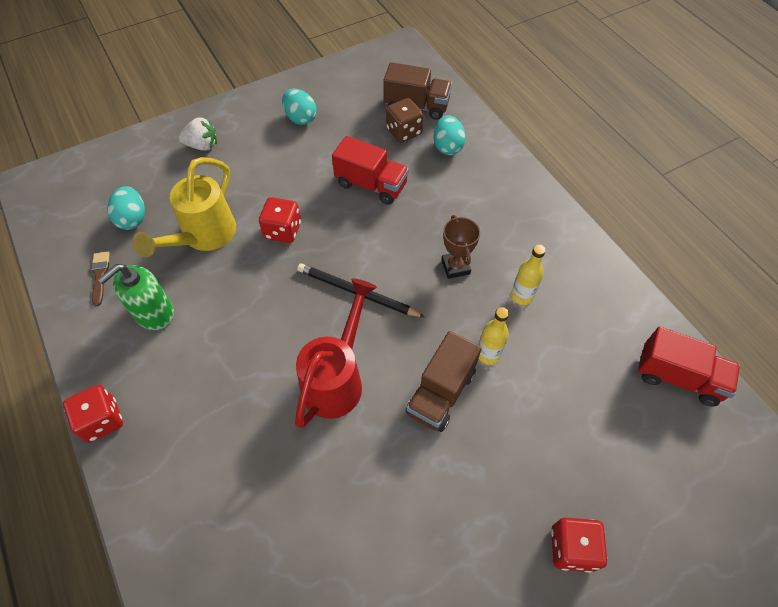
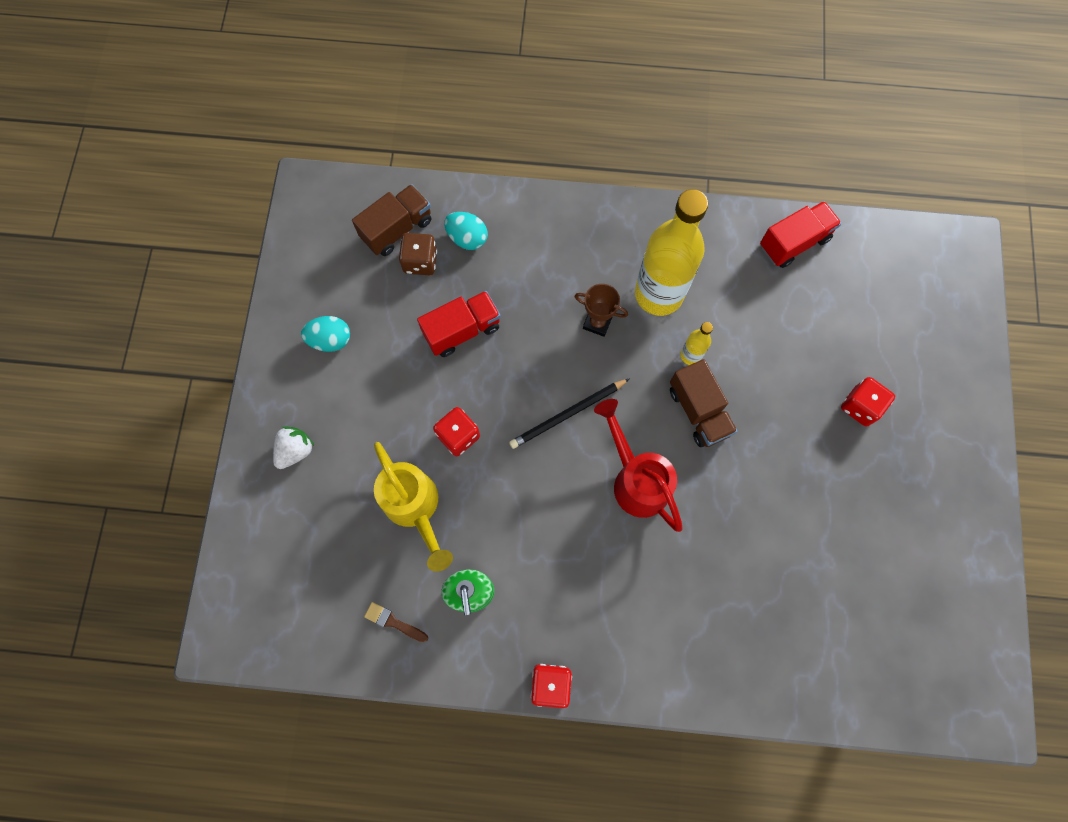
camera: 55 degrees left, 15 degrees up
(132, 219) = (344, 562): turquoise egg -> none
(521, 296) = (658, 294): yellow bottle -> yellow bottle, size x2.33

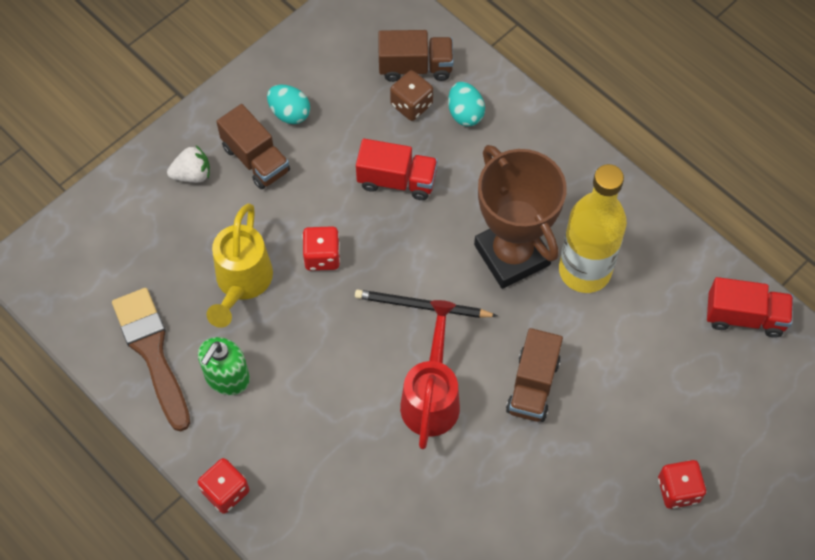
camera: 40 degrees right, 10 degrees down
(336, 398) = (256, 159): none -> brown truck
(393, 622) = (152, 352): brown brush -> brown brush, size x2.36
(597, 323) = (512, 255): brown trophy -> brown trophy, size x2.30
(690, 355) = (567, 338): yellow bottle -> none

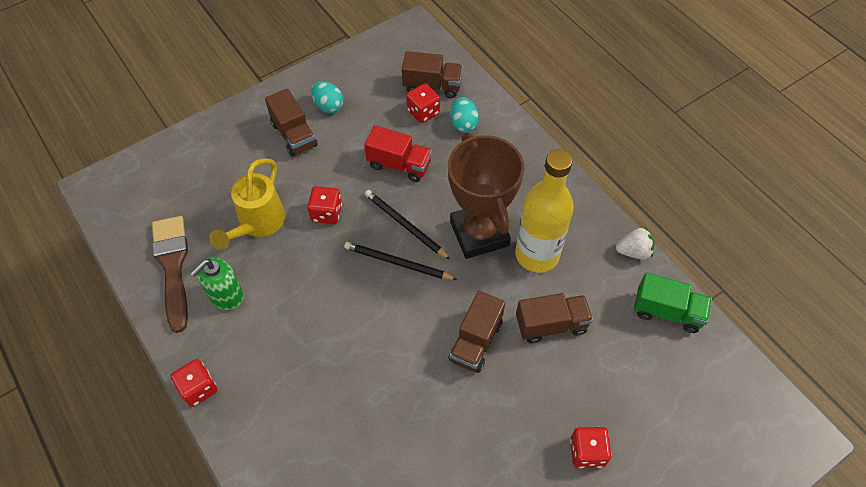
camera: 10 degrees right, 5 degrees down
(192, 174) = (243, 139): white strawberry -> white strawberry (634, 251)
(411, 105) = (423, 112): brown dice -> red dice
(421, 257) = (405, 225): none -> black pencil
(432, 396) = (389, 337): red watering can -> none
(615, 353) = (551, 325): none -> brown truck
(745, 316) = (667, 311): red truck -> green truck

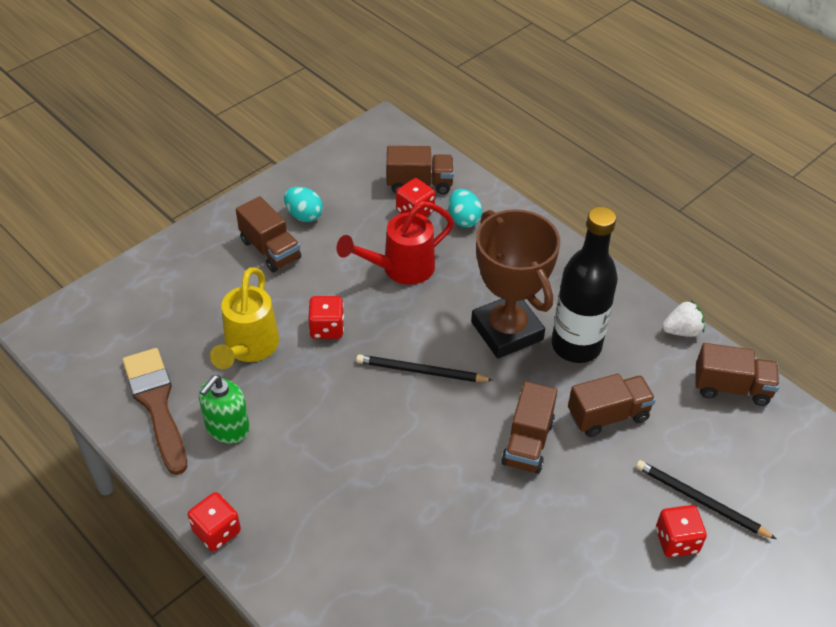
camera: 10 degrees left, 10 degrees down
(399, 165) = (400, 269): red truck -> red watering can
(405, 225) = (420, 331): black pencil -> black pencil (700, 501)
(537, 254) = (576, 345): yellow bottle -> black bottle
(667, 311) = (731, 387): green truck -> brown truck

